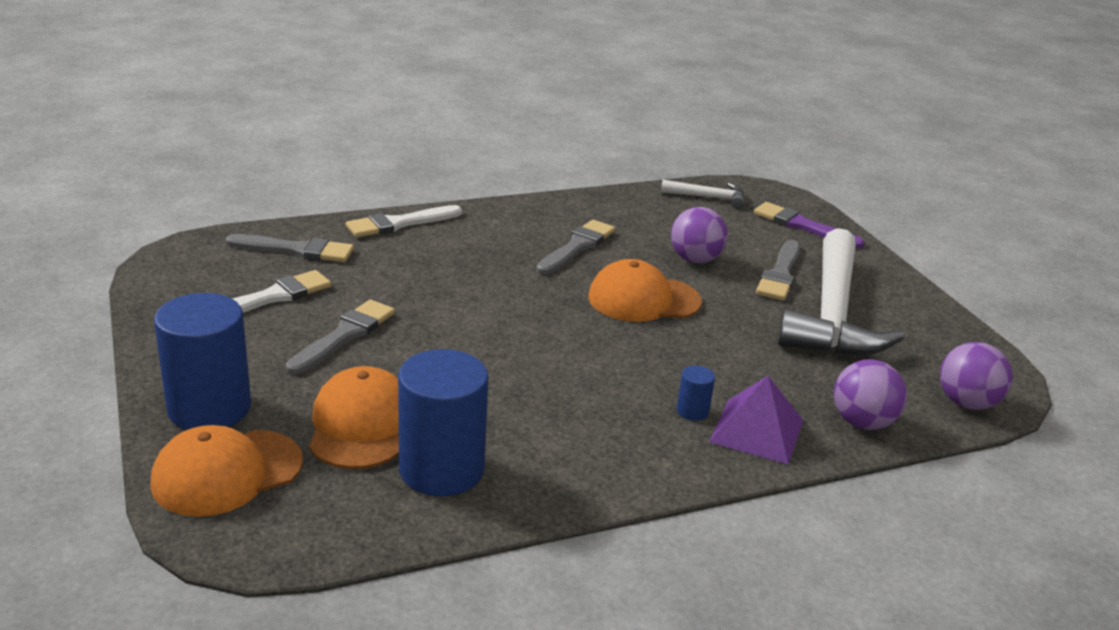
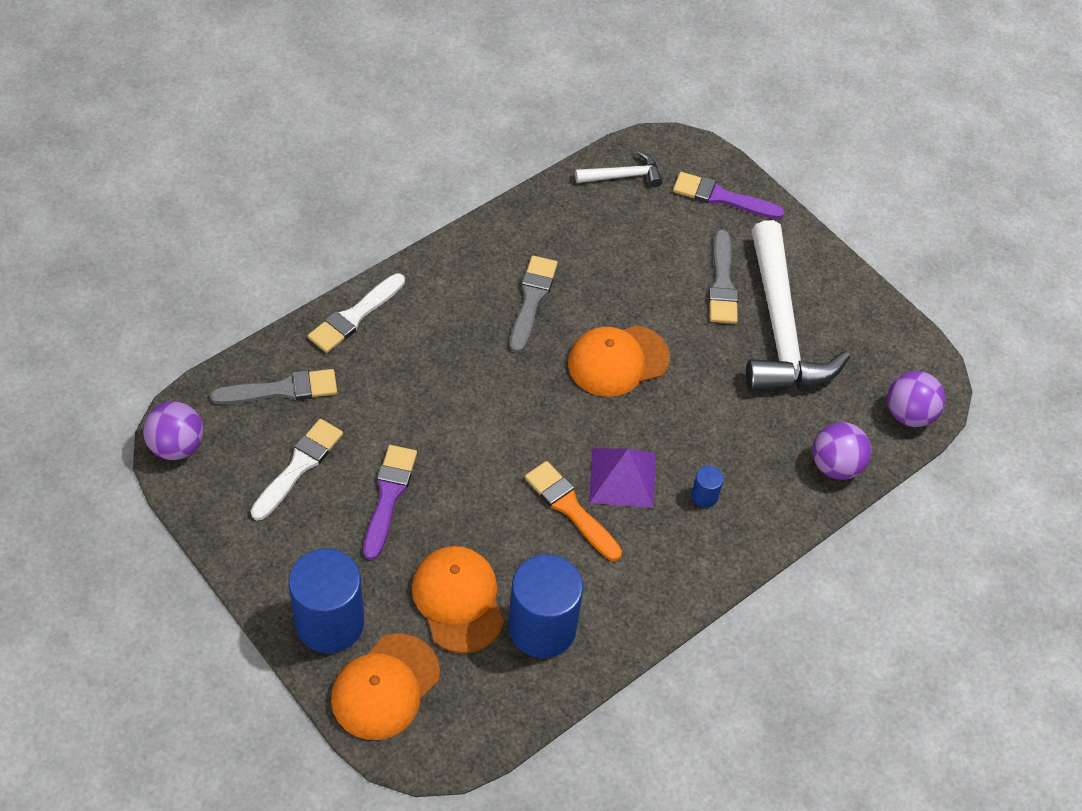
camera: 20 degrees left, 25 degrees up
(344, 335) = (388, 496): grey brush -> purple brush
(532, 386) = (570, 508): none -> orange brush
(695, 260) = (643, 285): purple ball -> purple ball (177, 446)
(757, 431) = (759, 502): purple pyramid -> purple pyramid (622, 477)

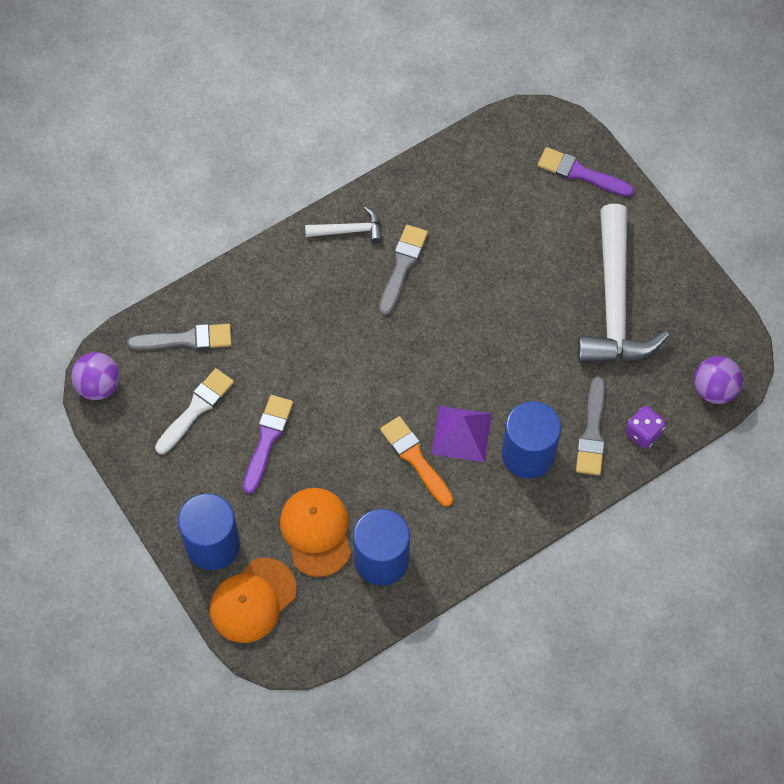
camera: 10 degrees right, 10 degrees up
(354, 316) = (251, 274): white brush -> none
(618, 361) = (470, 327): orange cap -> none
(623, 176) = (495, 148): white hammer -> white hammer (349, 230)
(704, 496) = (528, 454): blue cylinder -> blue cylinder, size x2.37
(722, 283) = (569, 258): grey brush -> grey brush (592, 432)
(835, 466) = (643, 433): purple ball -> purple dice

